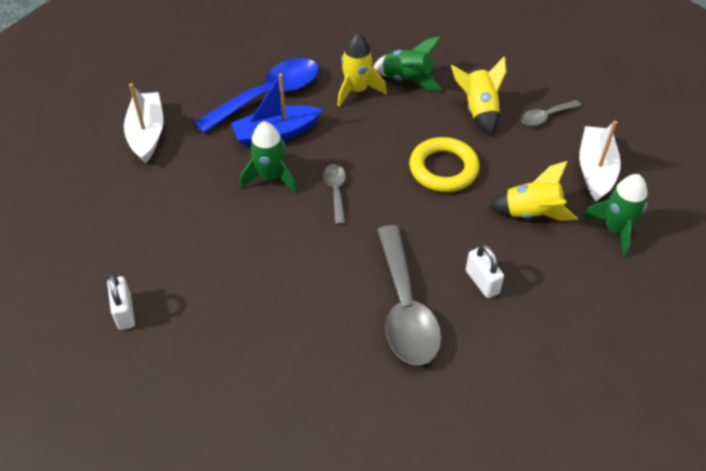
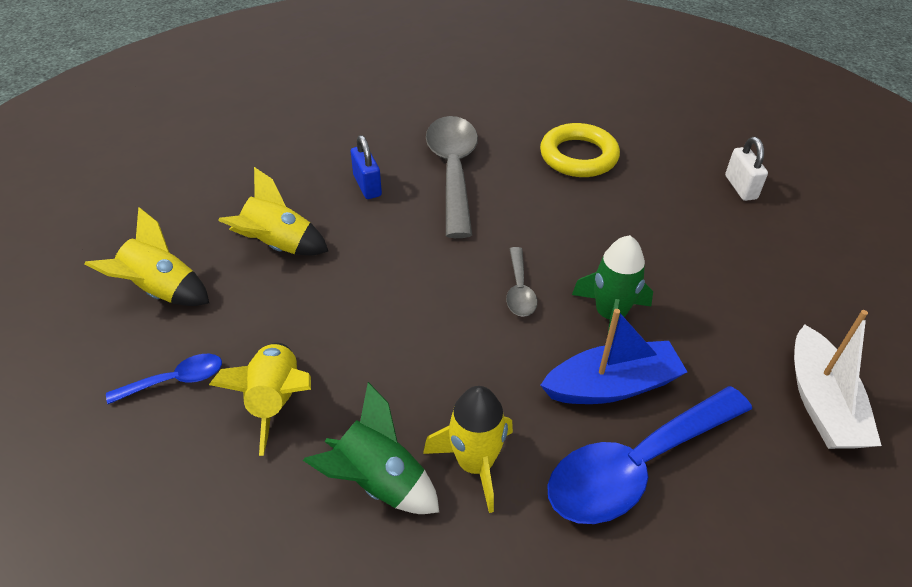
camera: 175 degrees left, 5 degrees down
(443, 169) = (367, 309): yellow ring -> yellow ring (578, 156)
(482, 282) = (367, 186): white padlock -> blue padlock
(545, 117) = (176, 380): grey spoon -> blue spoon
(595, 170) = (162, 291): white boat -> yellow rocket
(615, 229) = (191, 222): green rocket -> none

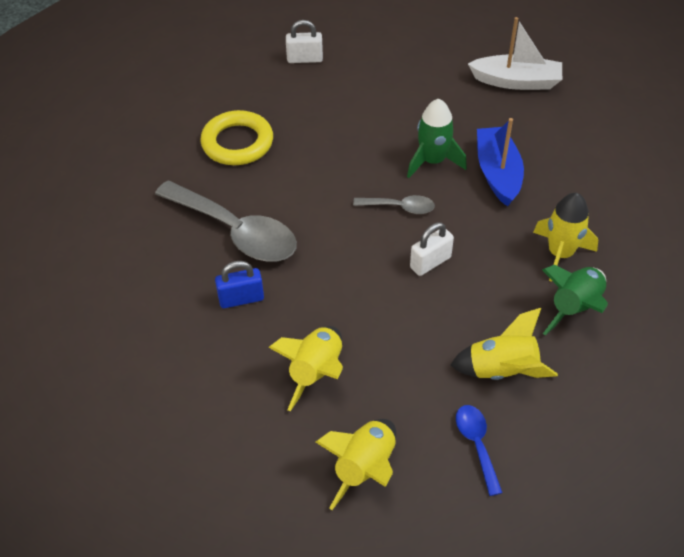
camera: 80 degrees left, 5 degrees up
(436, 324) = (430, 262): none -> white padlock
(453, 171) = (236, 231): grey spoon -> grey spoon turned 150 degrees counterclockwise
(636, 466) = (561, 175): blue spoon -> none

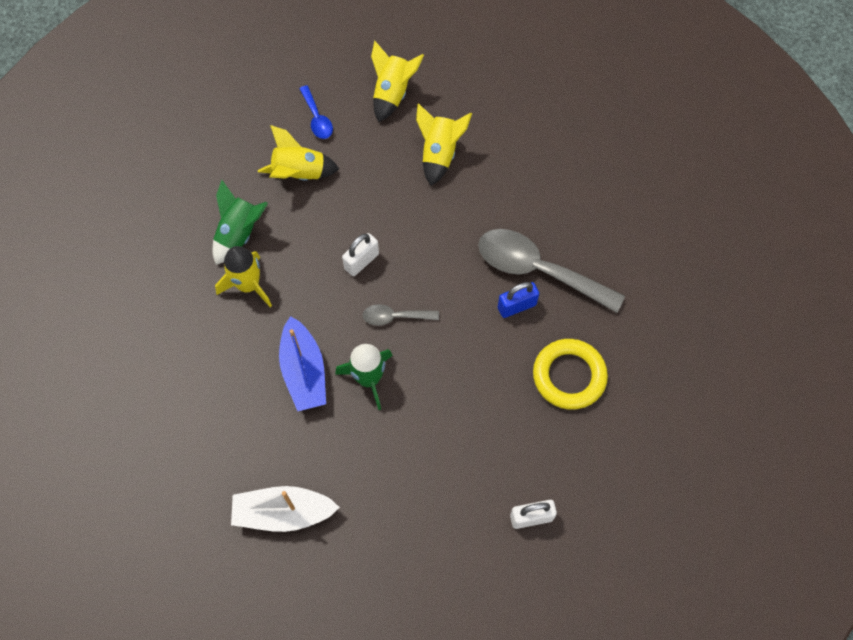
camera: 170 degrees right, 15 degrees up
(241, 299) = (513, 206): blue padlock -> blue padlock (516, 306)

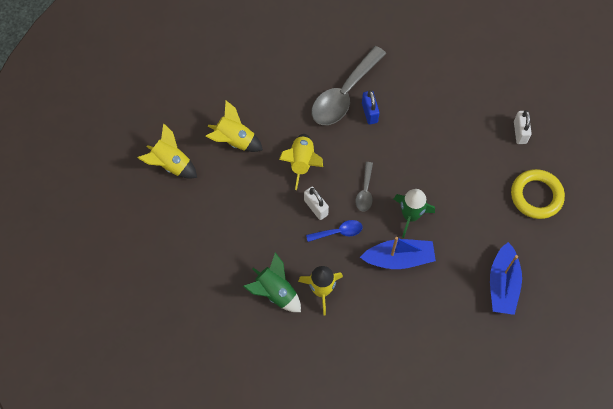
camera: 80 degrees left, 0 degrees up
(283, 513) = (502, 284): white boat -> blue boat
(299, 174) = (230, 242): yellow rocket -> yellow rocket (302, 163)
(317, 118) = (180, 223): blue spoon -> blue spoon (338, 232)
(569, 376) = (426, 91): yellow ring -> yellow ring (536, 196)

